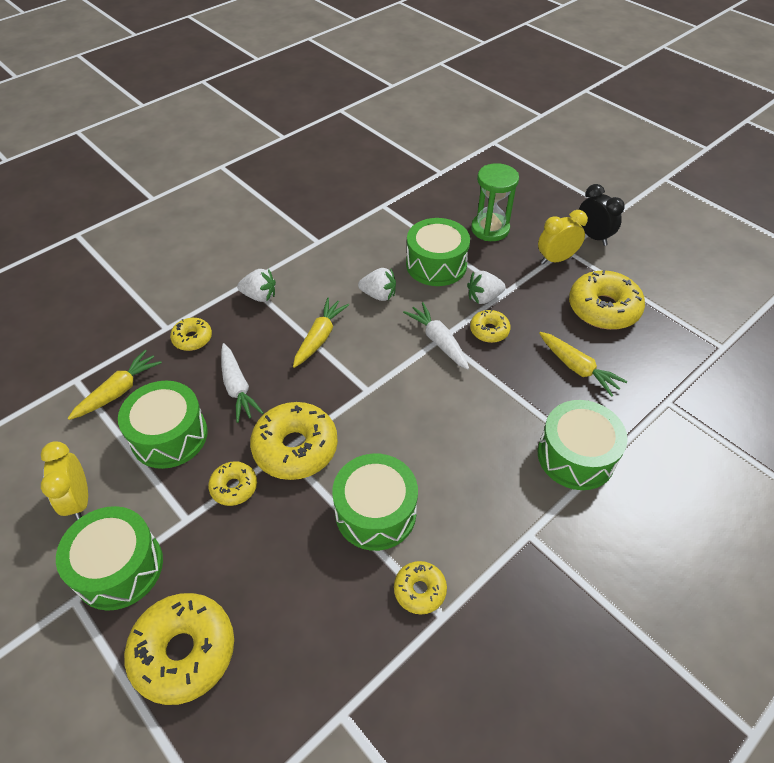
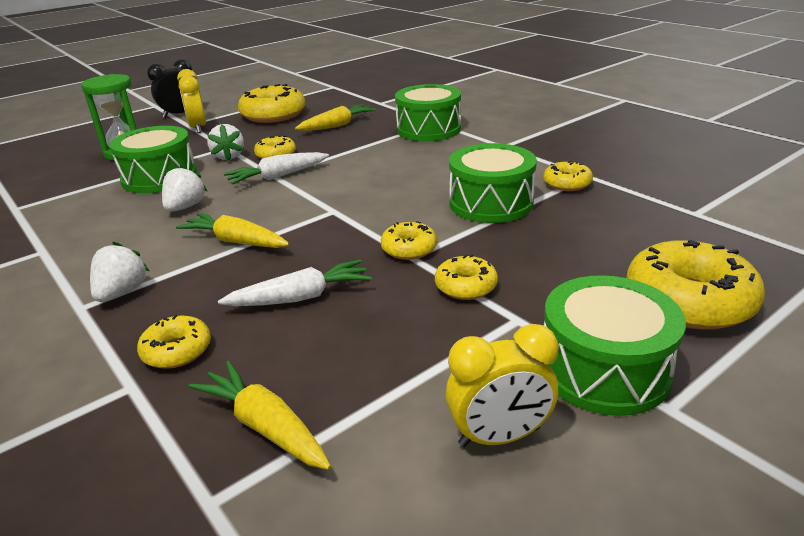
camera: 85 degrees left, 20 degrees down
(169, 436) = (376, 351): green drum -> none
(295, 448) = (409, 249): yellow donut -> yellow donut, size x0.53

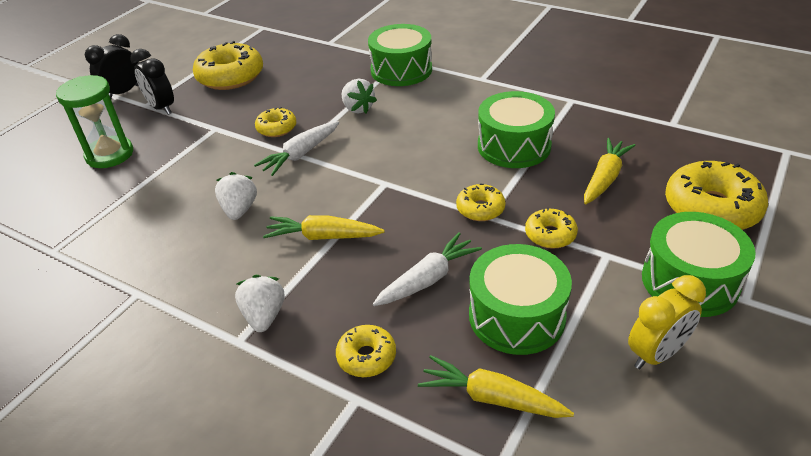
camera: 20 degrees left, 10 degrees up
(159, 177) = (178, 179): green drum -> green drum (516, 316)
(198, 128) = (162, 108): yellow clock -> black clock
(229, 156) = (229, 139): white strawberry -> white strawberry (358, 108)
(337, 125) = (309, 80): yellow carrot -> yellow carrot (605, 178)
(567, 184) = (561, 112): yellow donut -> none

